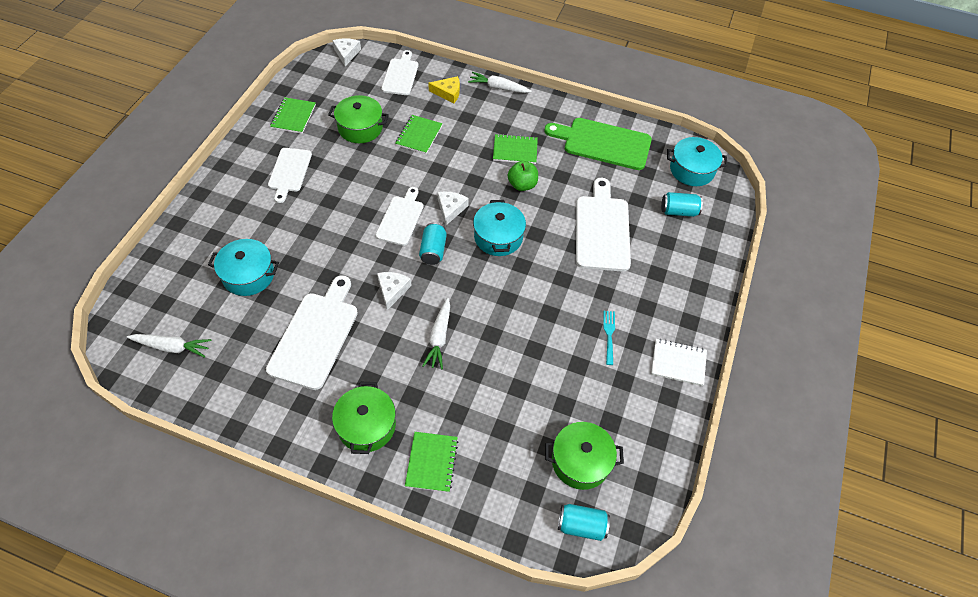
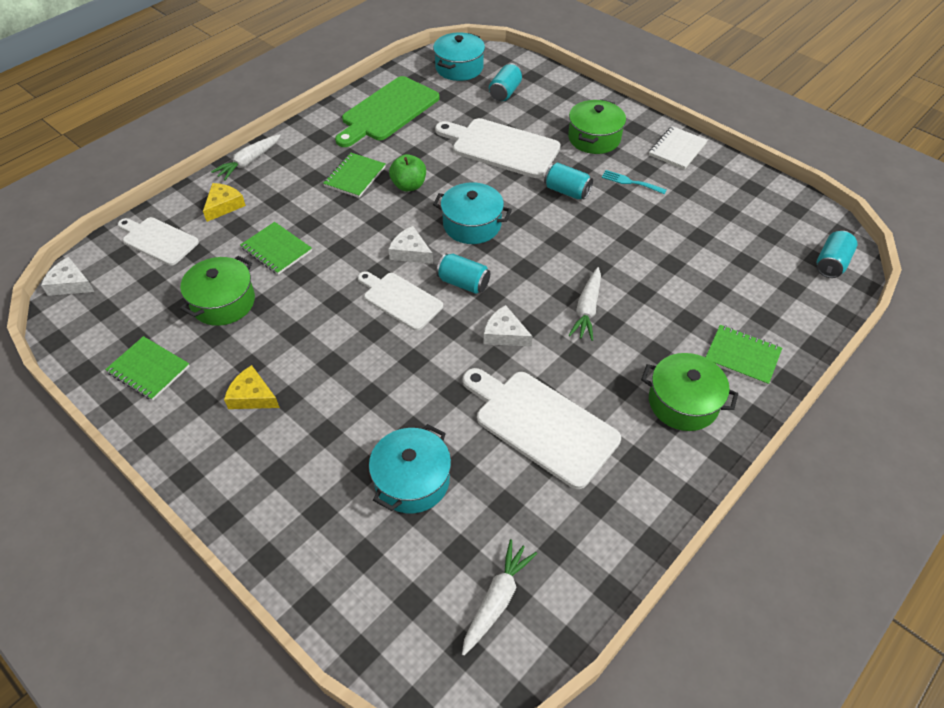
camera: 65 degrees left, 5 degrees down
(289, 172) = (252, 396): white cutting board -> yellow cheese
(439, 337) = (587, 309): white carrot -> white carrot turned 75 degrees clockwise
(571, 290) = (567, 191): none -> turquoise can
(580, 461) = (765, 244): green pot -> green pot (594, 138)

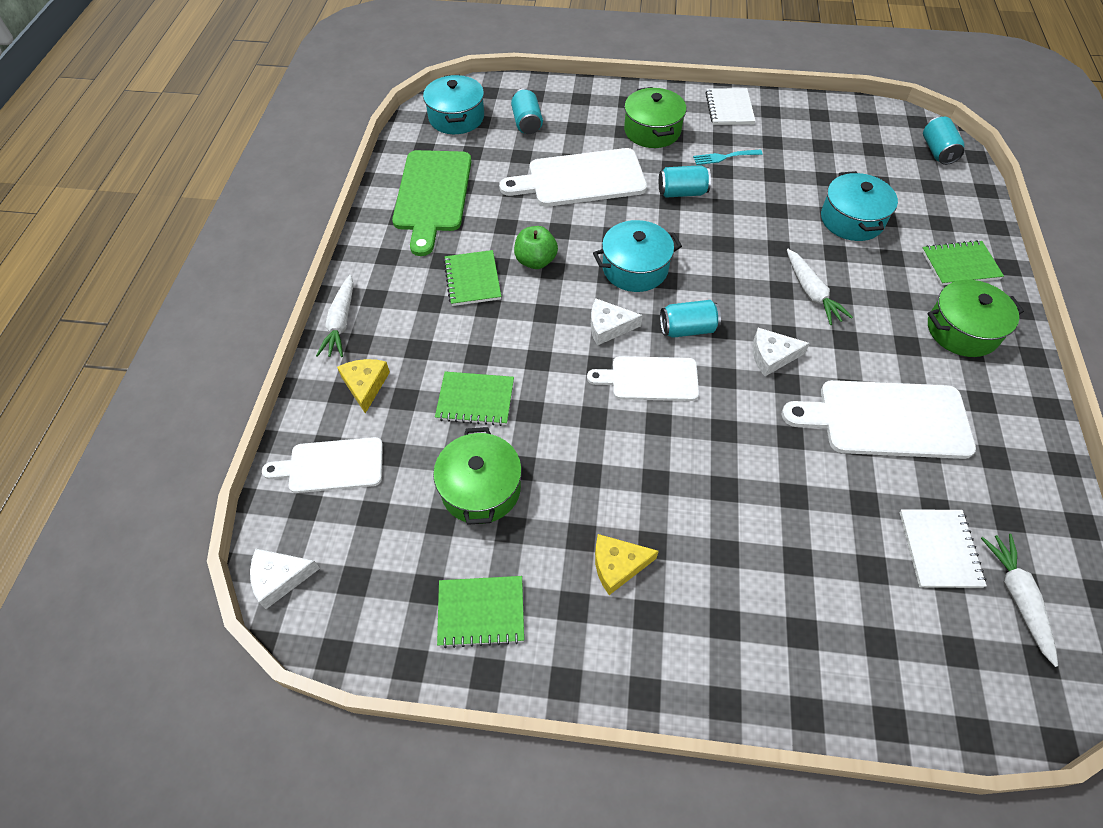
camera: 35 degrees left, 5 degrees up
(412, 480) = (844, 543): turquoise pot -> turquoise pot (851, 220)
(476, 530) = (939, 549): none -> white notebook

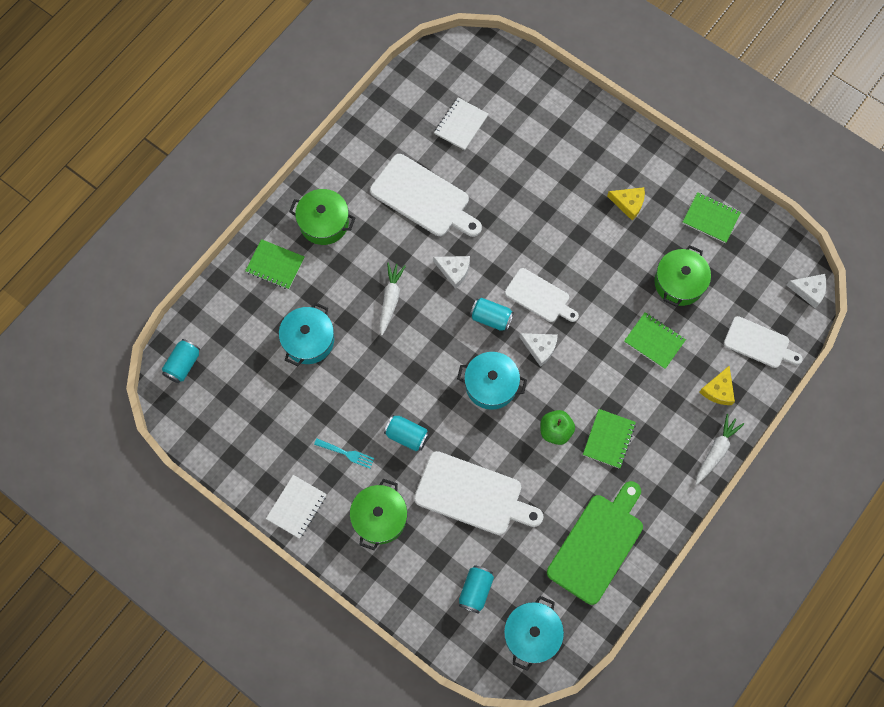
camera: 150 degrees left, 15 degrees up
(1017, 598) = (445, 87): white carrot -> none

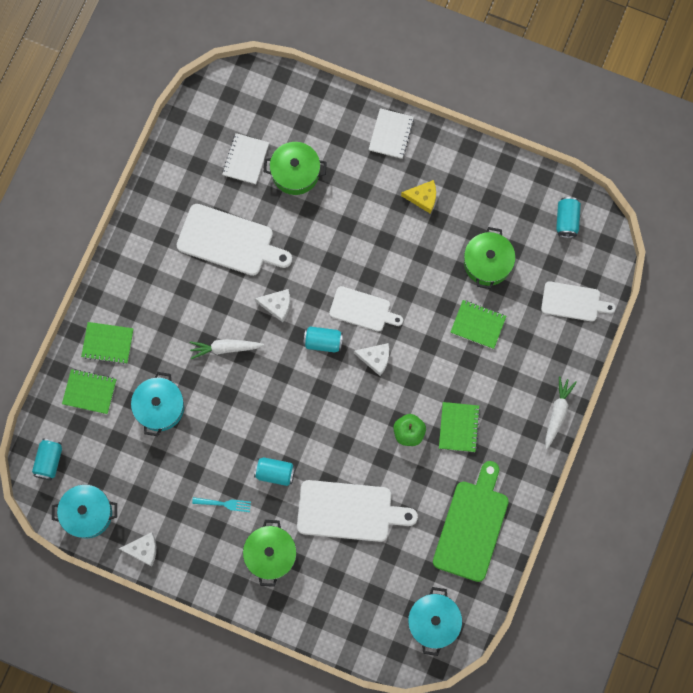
camera: 15 degrees left, 5 degrees up
(296, 507) = (192, 565): white notebook -> white notebook (391, 134)
(324, 223) = (142, 290): green pot -> green pot (295, 173)
(390, 299) = (225, 348): white carrot -> white carrot turned 90 degrees counterclockwise
(475, 590) = (374, 596): turquoise can -> turquoise can (566, 220)
(491, 385) = (339, 405): turquoise pot -> turquoise pot (87, 513)
(710, 218) = (502, 193): green notebook -> green notebook (89, 392)
(718, 390) = (546, 355): yellow cheese -> none
(809, 291) = (607, 240): white cheese -> white cheese (143, 549)

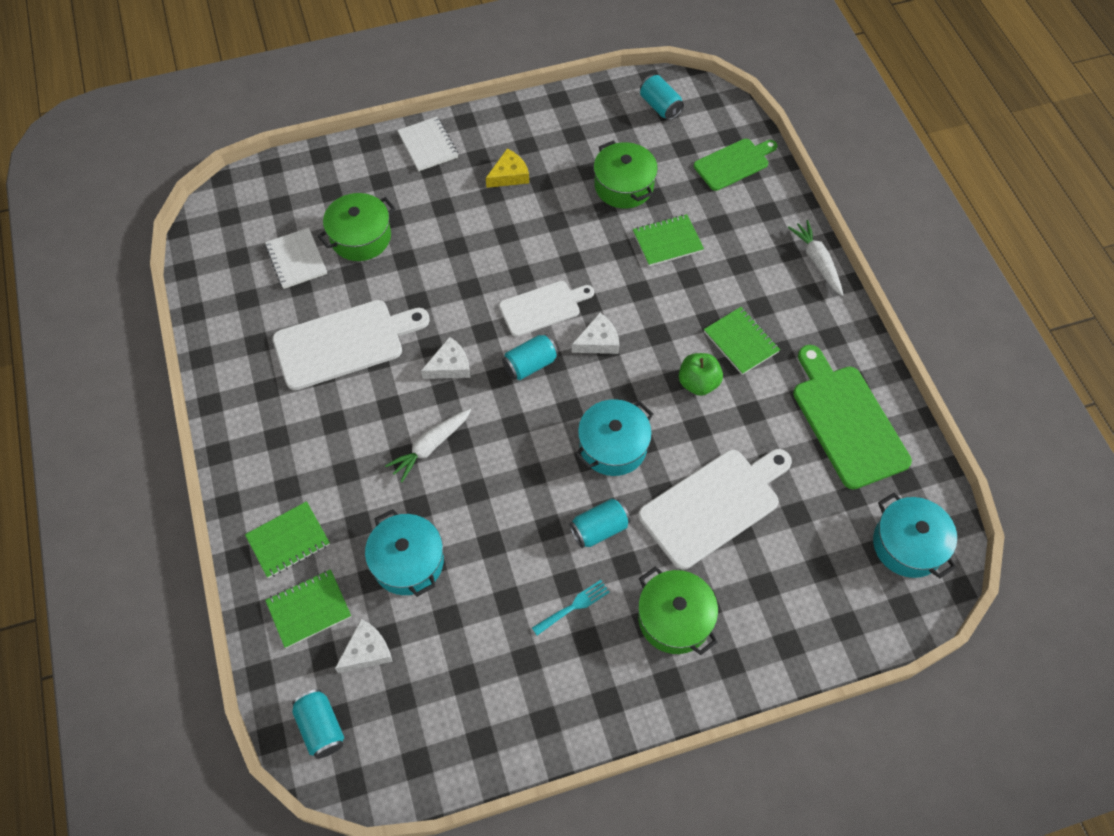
camera: 40 degrees left, 15 degrees down
(87, 513) = (420, 750): turquoise pot -> turquoise pot (613, 446)
(143, 549) = (525, 736): white cheese -> white cheese (367, 651)
(573, 302) = (734, 163): white cutting board -> green cutting board

